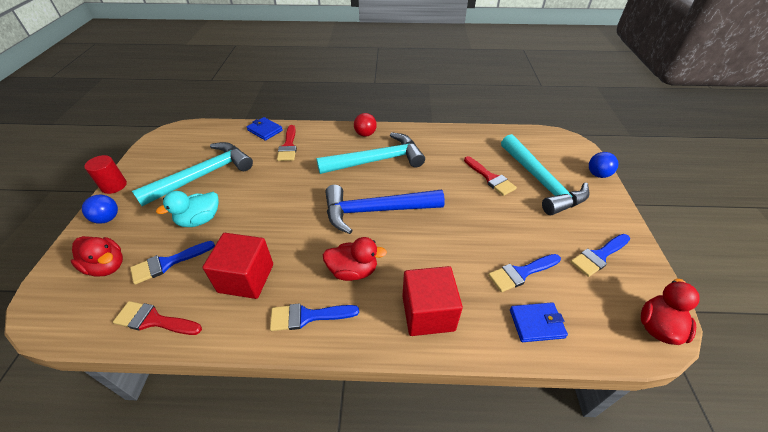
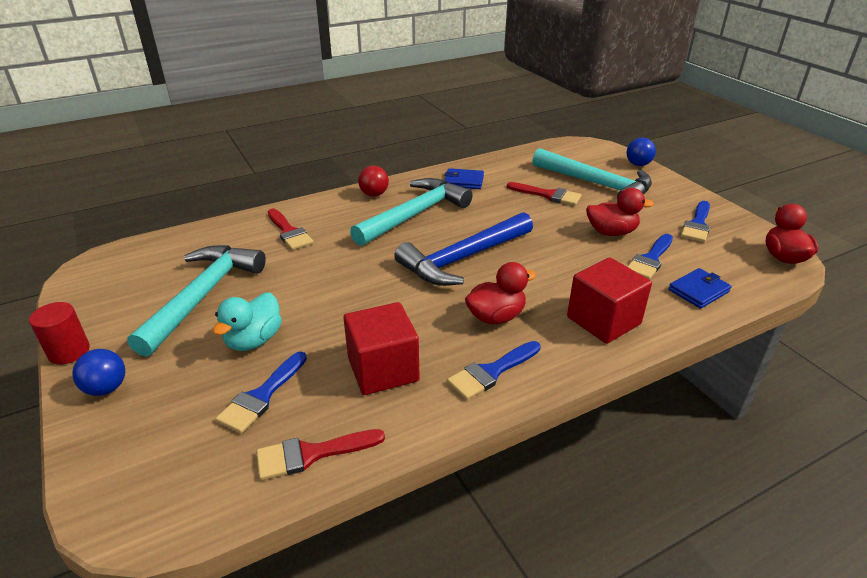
camera: 30 degrees left, 10 degrees down
(107, 266) = (173, 434): red duck -> red duck (611, 232)
(265, 130) = (237, 225): blue wallet -> blue wallet (463, 181)

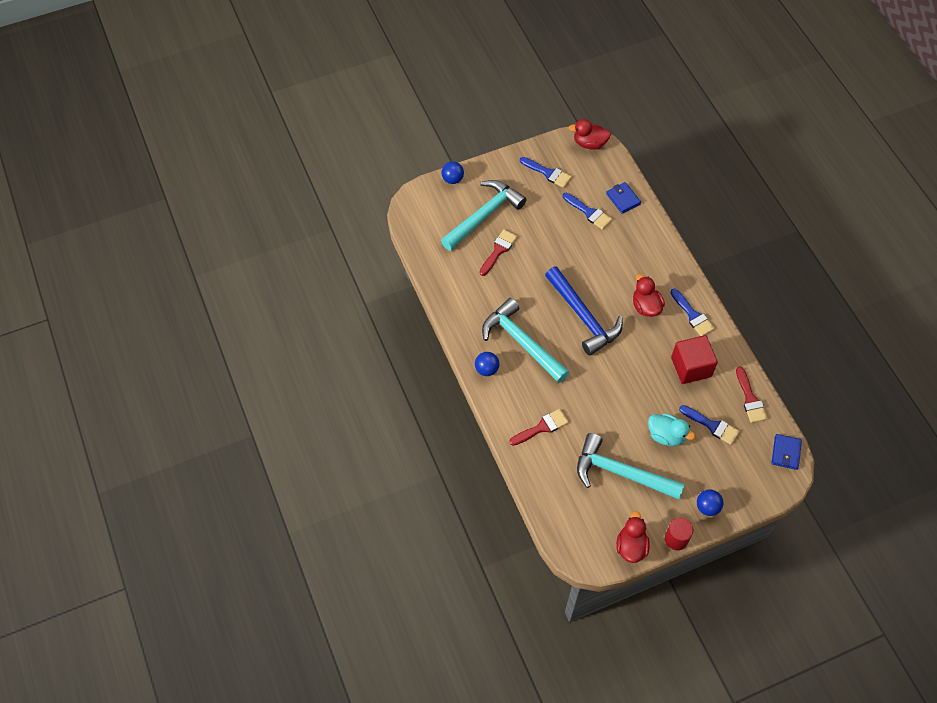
camera: 85 degrees left, 25 degrees up
(374, 194) = (486, 369): red ball -> blue ball
(463, 181) = (470, 304): blue wallet -> blue wallet (785, 453)
(603, 320) = (650, 253): red cube -> none
(611, 232) = (555, 224): red duck -> red duck (631, 546)

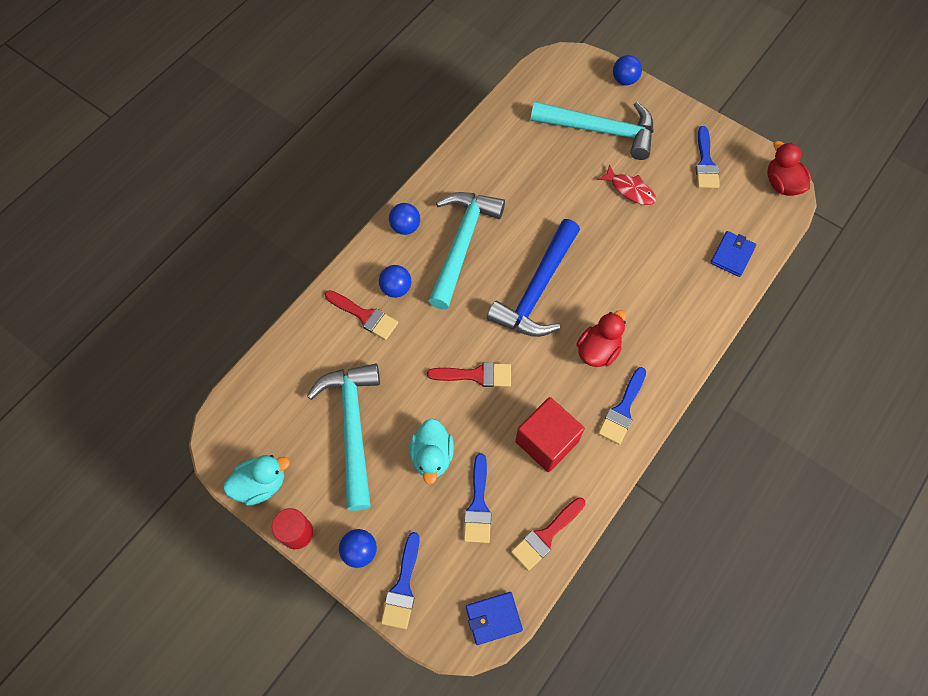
camera: 60 degrees right, 5 degrees up
(498, 250) = (565, 165): red brush -> red brush (476, 375)
(532, 398) = (396, 288): none -> blue ball
(541, 225) = (630, 190): none -> red fish
(589, 212) = (684, 229): blue brush -> blue brush (403, 587)
(631, 546) = (261, 484): red duck -> turquoise duck

